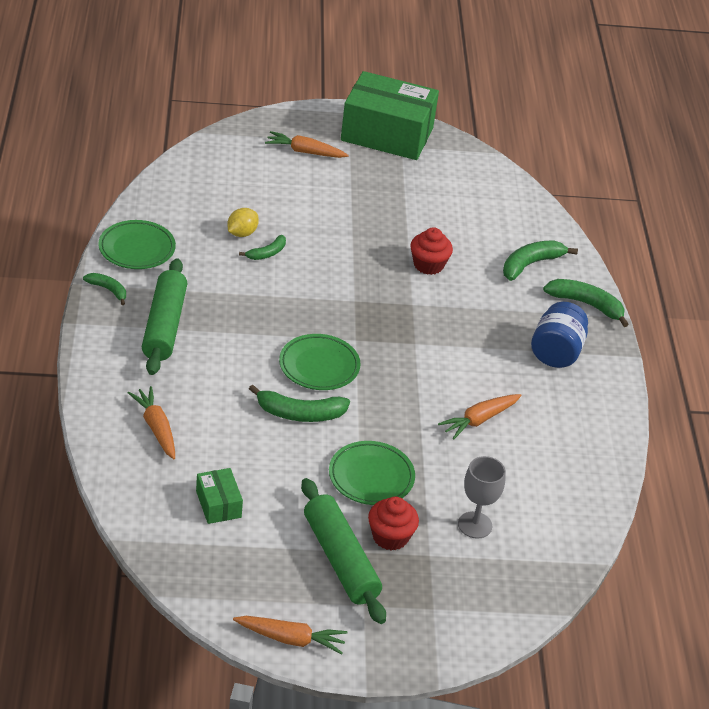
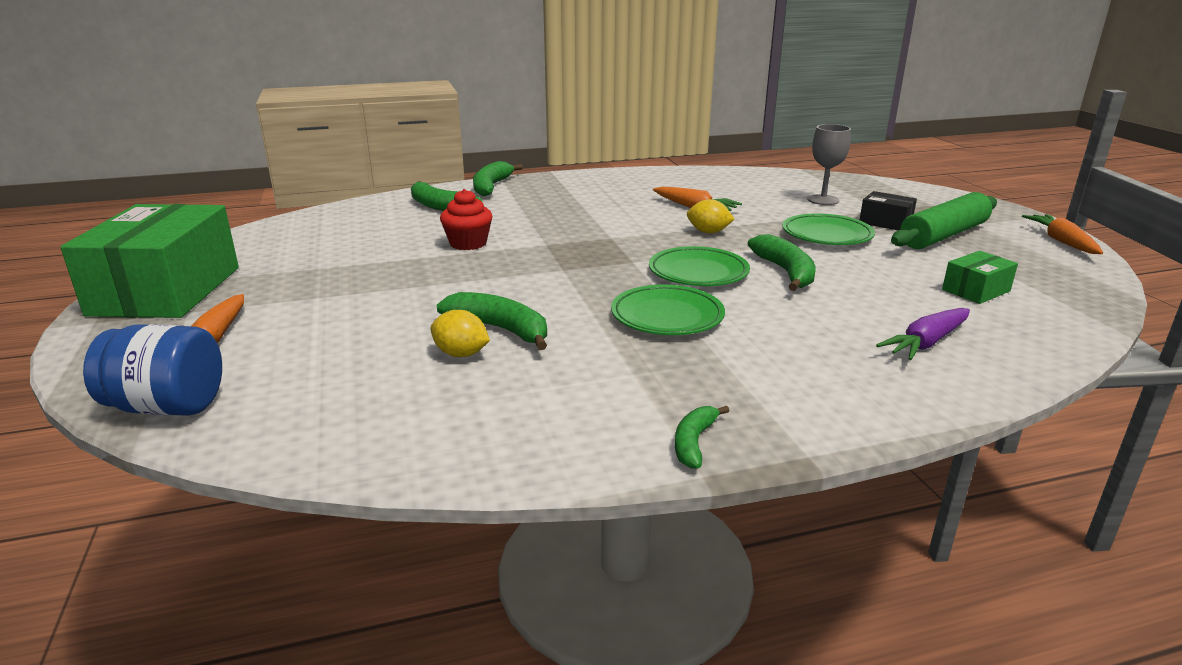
camera: 100 degrees left, 15 degrees down
(137, 249) = (558, 438): green plate -> green plate (667, 316)
(156, 428) = (926, 343): orange carrot -> purple carrot
(164, 325) = (729, 375): green rolling pin -> none
(267, 253) = (500, 329): green banana -> green banana, size x1.67
(390, 537) = (885, 222): red cupcake -> black box
(407, 404) = (708, 232): none -> yellow lemon
(556, 352) = (571, 191): blue jar -> blue jar (167, 407)

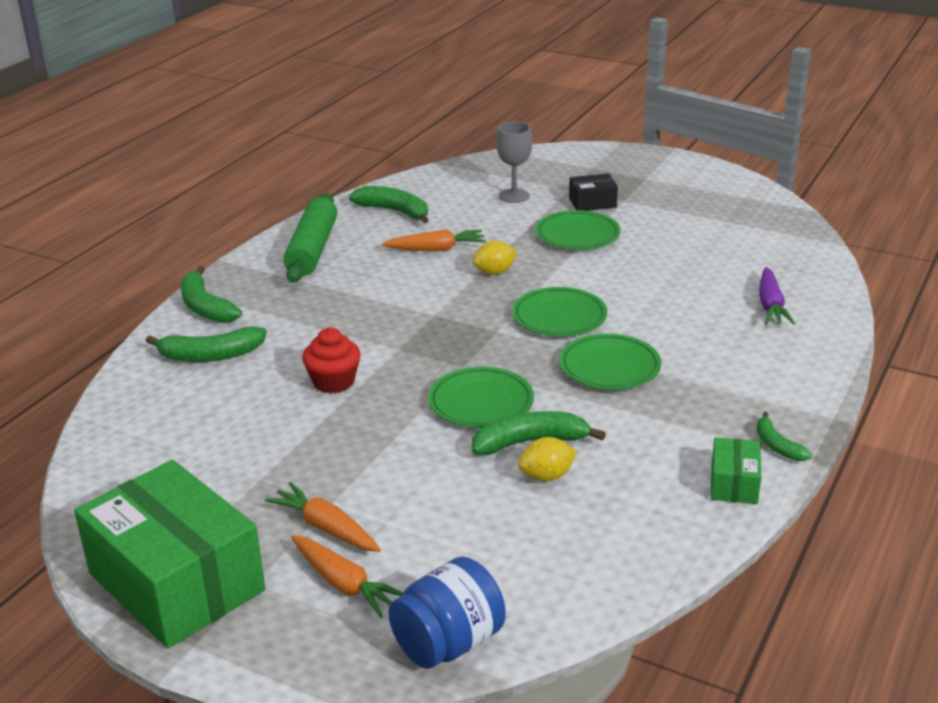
camera: 45 degrees left, 5 degrees up
(524, 293) = (481, 403): none -> green plate
(785, 272) = (611, 287): green banana -> green banana (394, 211)
(943, 235) = (645, 200): green rolling pin -> green rolling pin (312, 249)
(976, 290) = (734, 246): green box -> green box (734, 483)
(1061, 242) = (716, 174): orange carrot -> orange carrot (326, 528)

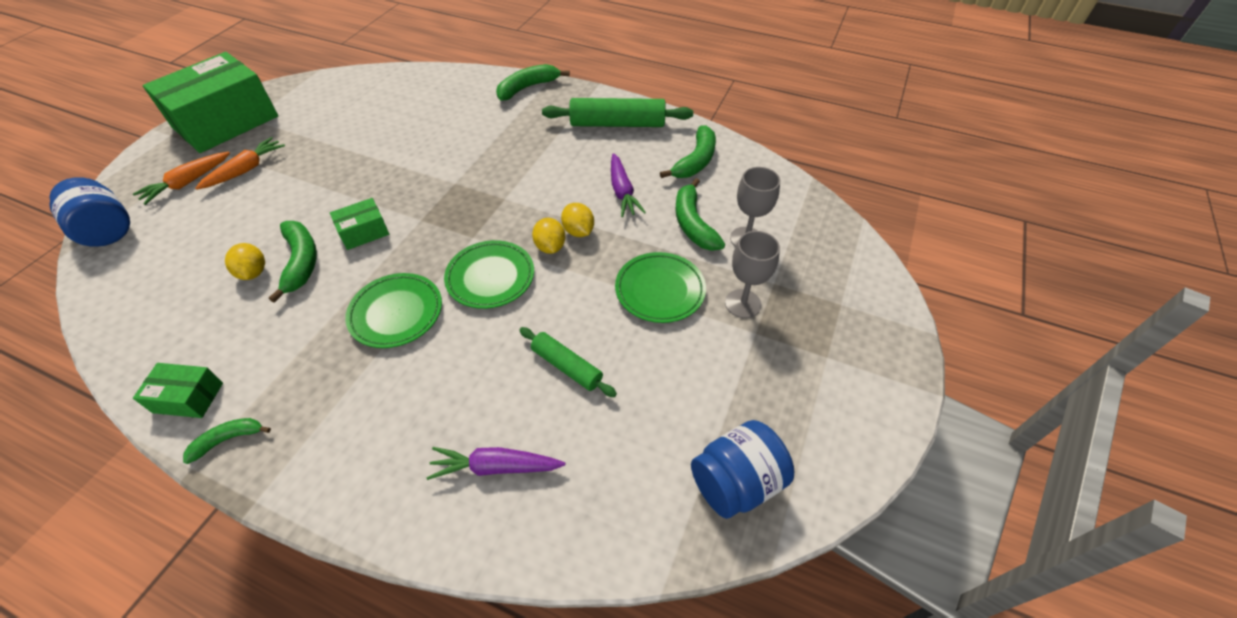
camera: 85 degrees right, 20 degrees up
(210, 355) = (461, 99): green banana -> green banana (693, 224)
(333, 382) = (414, 155): red cupcake -> none
(436, 249) = (622, 192): orange carrot -> purple carrot
(481, 403) = (364, 232): green plate -> green box
(516, 287) = (550, 247): none -> yellow lemon
(592, 203) = (743, 304): black box -> grey goblet
(667, 277) = (566, 366): none -> green rolling pin
(759, 217) = (736, 482): none -> blue jar

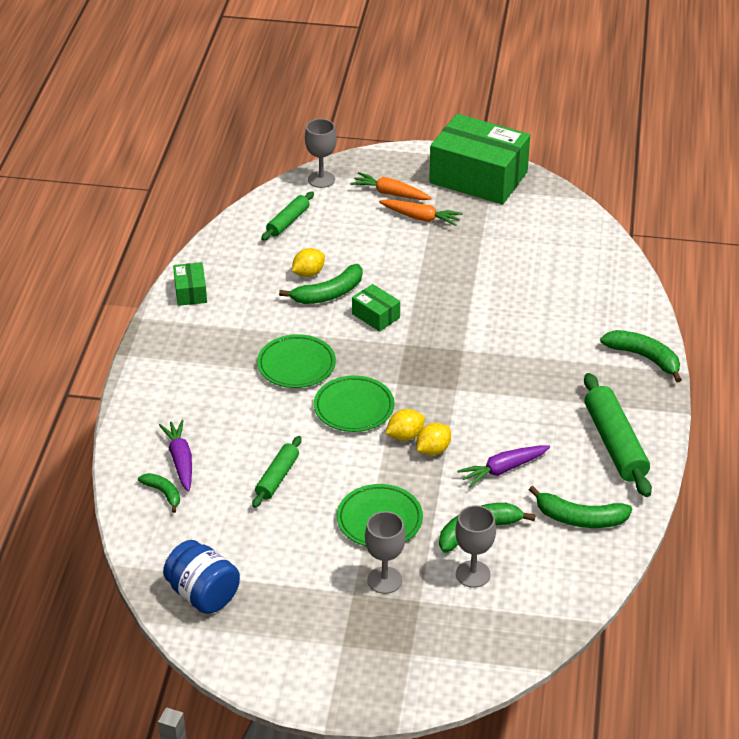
camera: 75 degrees right, 10 degrees down
(107, 230) = (321, 179): blue jar -> grey goblet
(149, 273) = (288, 222): none -> green rolling pin
(228, 439) = (165, 324): green banana -> green banana (163, 493)

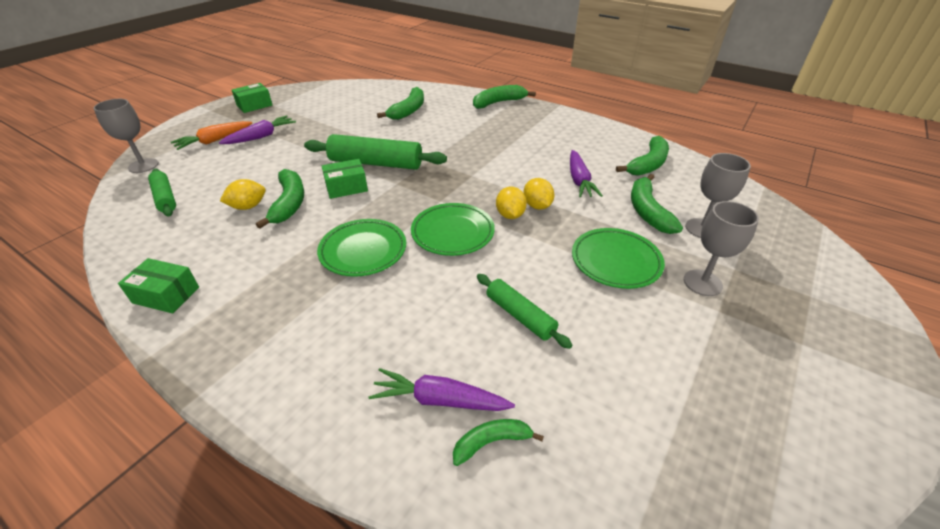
camera: 65 degrees left, 0 degrees up
(203, 594) = (708, 459): blue jar -> none
(308, 273) = (248, 206): yellow lemon -> yellow lemon turned 75 degrees clockwise
(421, 218) = (261, 136): orange carrot -> purple carrot
(478, 177) = (254, 105): green box -> green box, size x0.44
(560, 292) = (408, 110): none -> green banana
(615, 444) = (575, 132): green rolling pin -> green rolling pin (376, 163)

